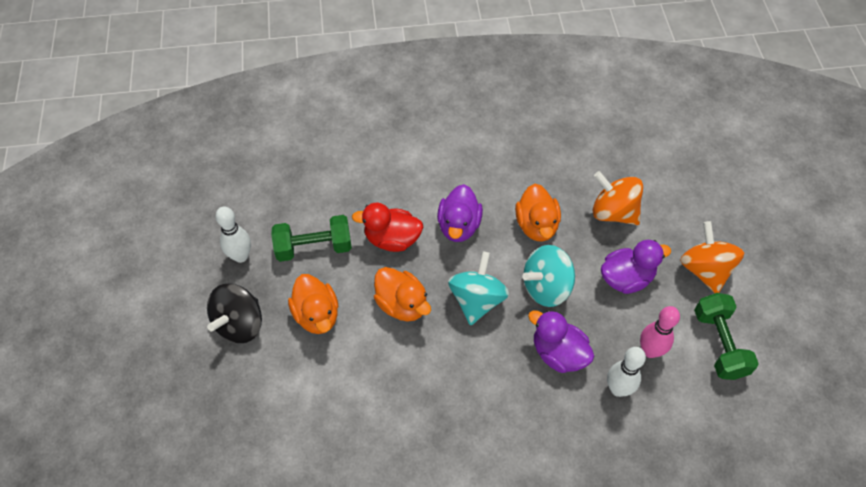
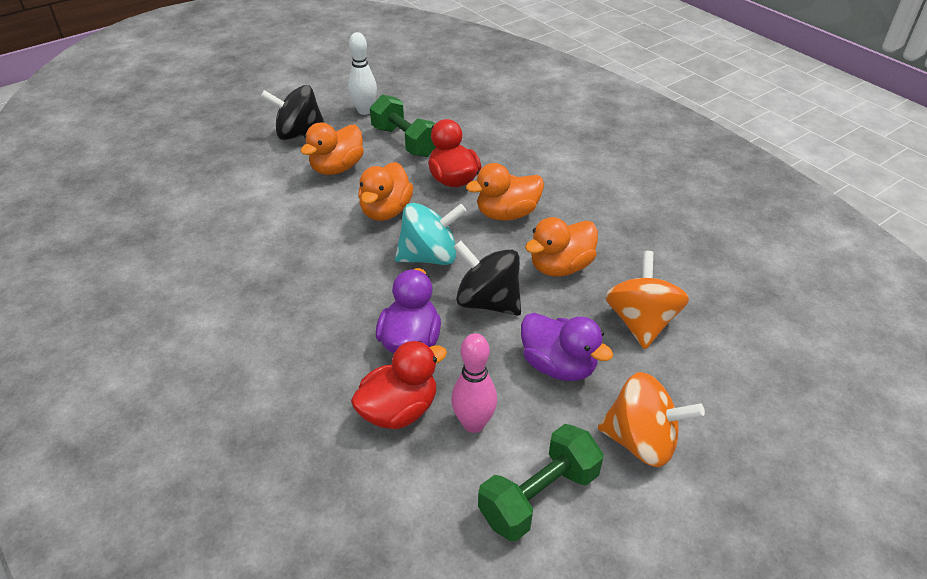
camera: 60 degrees right, 15 degrees down
(459, 226) = (507, 214): purple duck -> orange duck
(546, 287) = (487, 302): turquoise spinning top -> black spinning top
(618, 389) = (399, 410): white bowling pin -> red duck
(705, 270) = (641, 441): orange spinning top -> orange spinning top turned 60 degrees clockwise

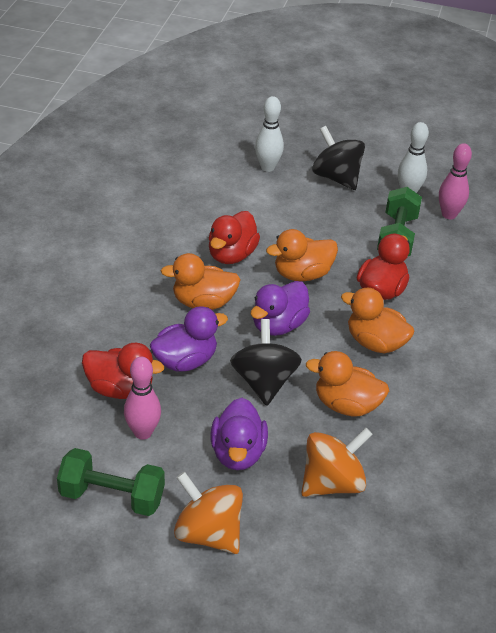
camera: 50 degrees right, 0 degrees up
(235, 162) = (267, 167): none -> white bowling pin
(312, 239) = (231, 255): none -> red duck
(337, 168) = (321, 220): orange duck -> orange duck (203, 302)
(412, 106) = (449, 214): none -> pink bowling pin
(430, 257) = (278, 325): turquoise spinning top -> purple duck
(641, 441) = (208, 533): orange spinning top -> orange spinning top turned 150 degrees clockwise

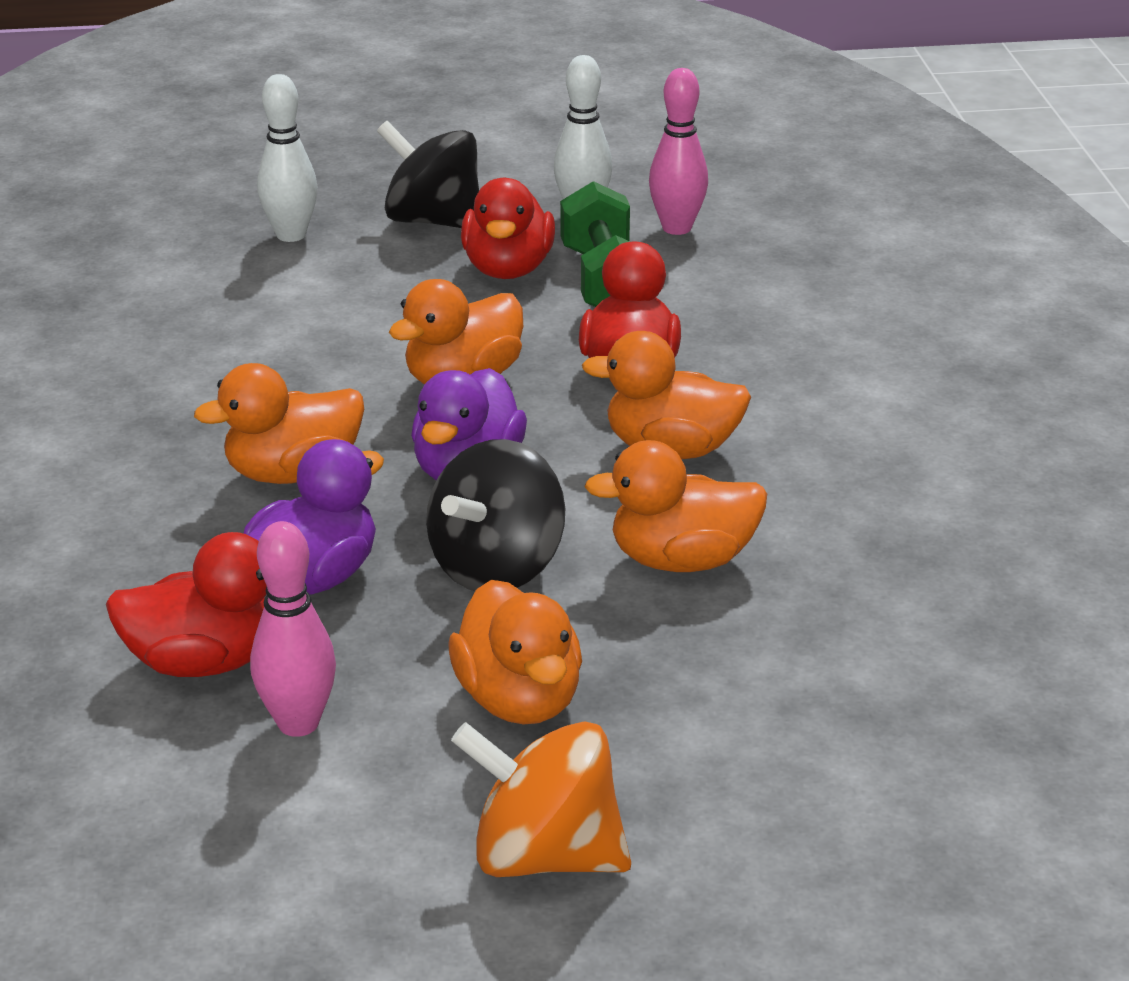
camera: 20 degrees left, 10 degrees down
(112, 496) = (299, 855): green dumbbell -> none
(231, 255) = (304, 384): red duck -> red duck (508, 269)
(238, 453) = (519, 699): purple duck -> orange duck
(264, 381) = (497, 567): black spinning top -> black spinning top turned 120 degrees counterclockwise
(332, 482) = (738, 692): orange spinning top -> none

